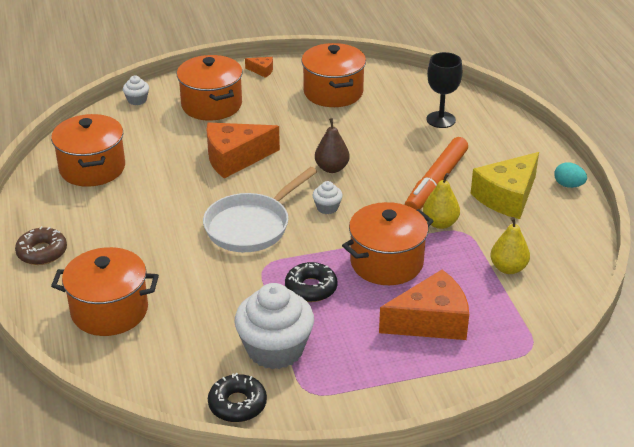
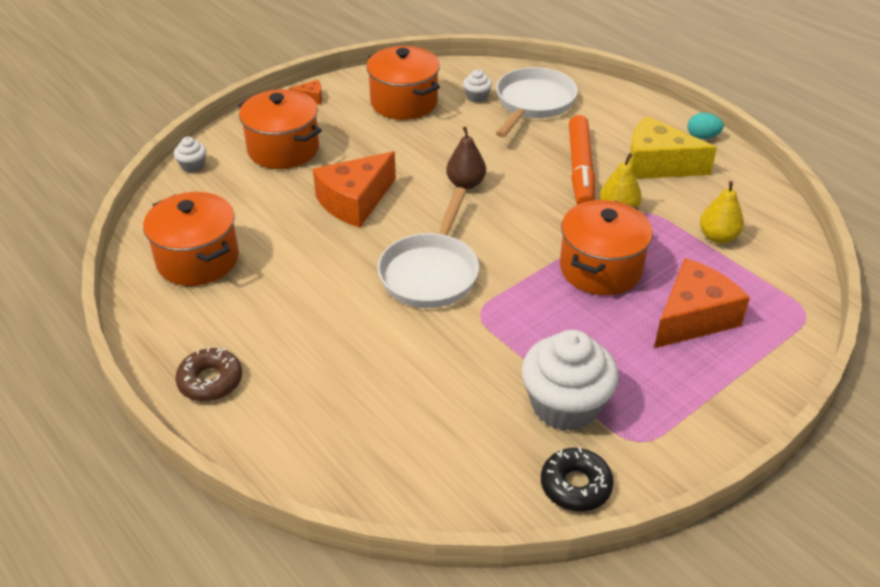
camera: 25 degrees left, 5 degrees up
(109, 311) = (346, 426): orange pot -> none
(311, 288) = (547, 322): black donut -> none
(327, 208) = (494, 227): white cupcake -> white cupcake (477, 97)
(441, 120) = (533, 103): black goblet -> white pan
(507, 197) = (657, 164): yellow cheese -> yellow cheese turned 90 degrees clockwise

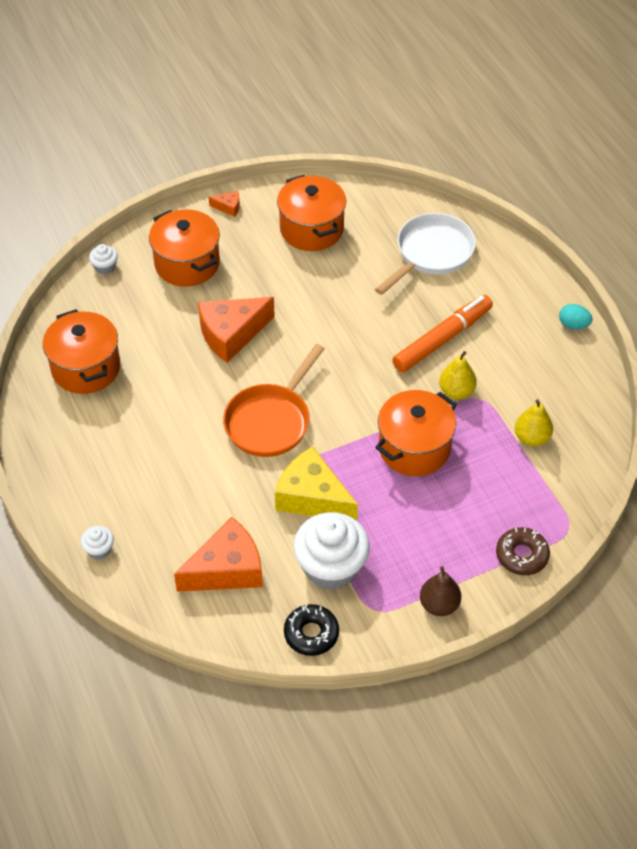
camera: 15 degrees right, 10 degrees up
(210, 381) = (69, 484): brown donut -> brown donut (521, 555)
(431, 272) = (270, 421): white pan -> orange pan
(466, 183) = (334, 334): brown pear -> brown pear (439, 605)
(477, 97) = (381, 235): white cupcake -> white cupcake (99, 549)
(580, 169) = (442, 339): orange marker -> orange marker turned 150 degrees counterclockwise
(657, 164) = (515, 348): yellow cheese -> yellow cheese (312, 497)
(693, 318) = (470, 512): orange cheese -> orange cheese (227, 569)

